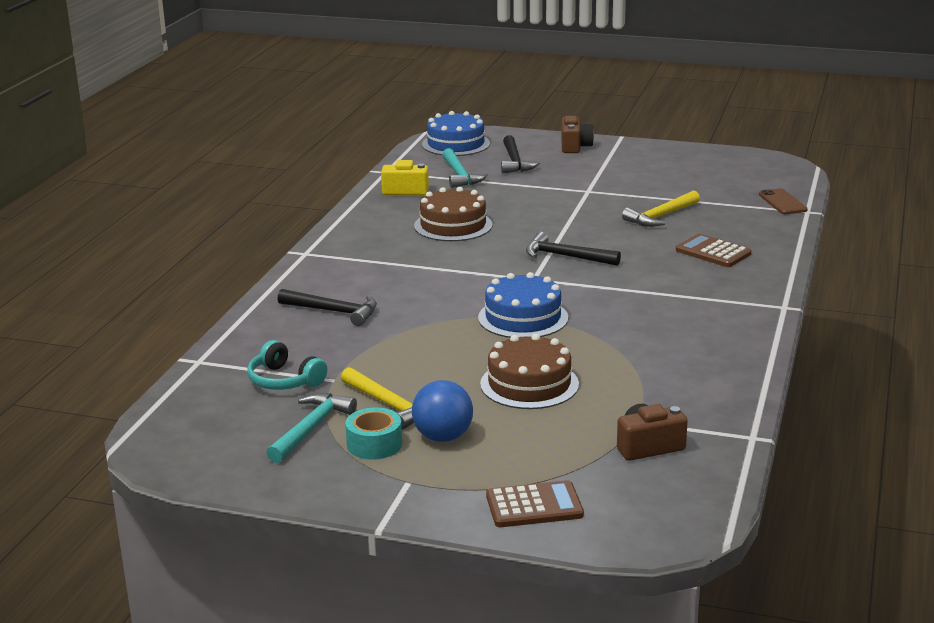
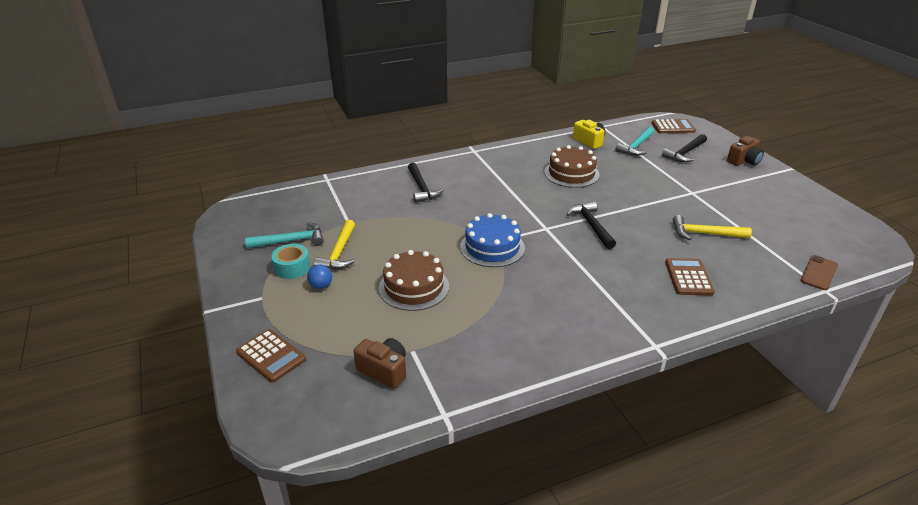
camera: 50 degrees right, 10 degrees up
(284, 380) = (332, 210): turquoise headphones -> none
(443, 437) = (321, 286): blue ball -> blue ball, size x0.60
(456, 144) = (673, 127): blue cake -> brown calculator

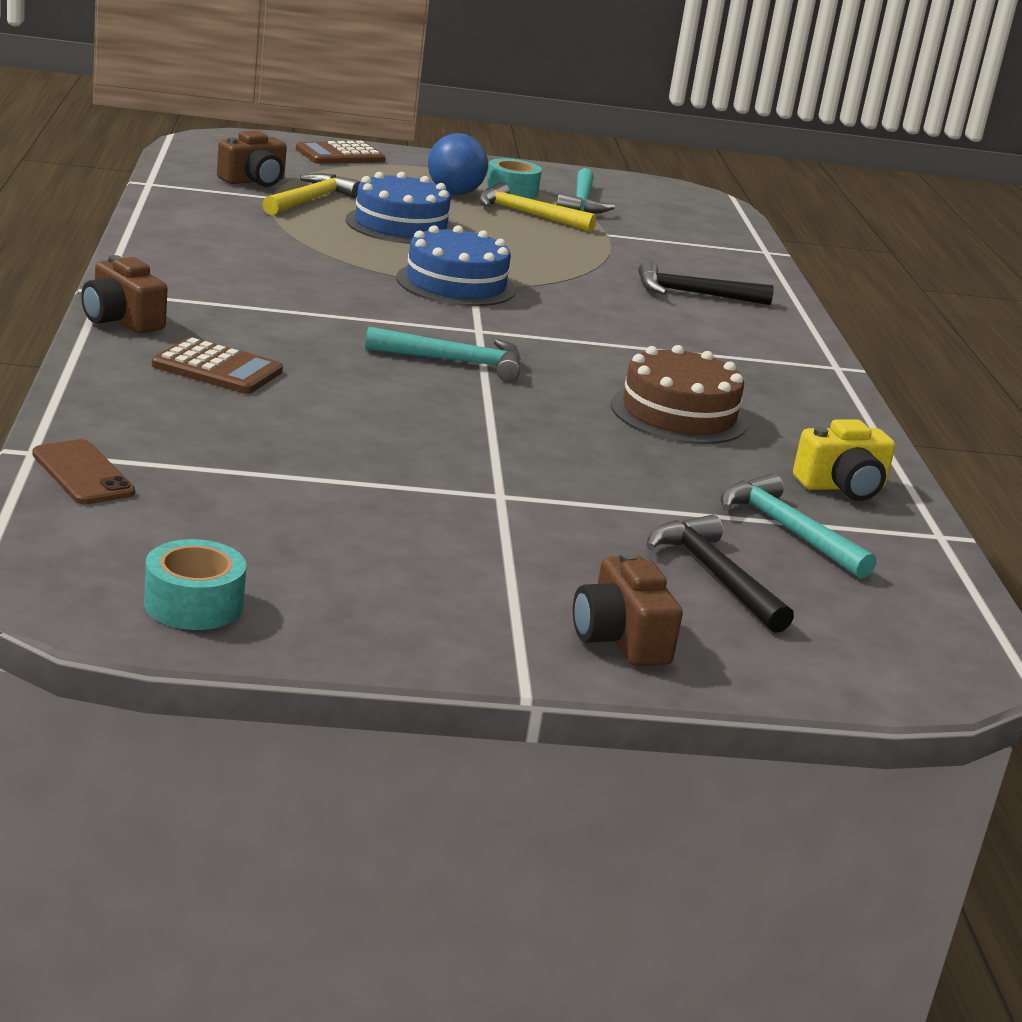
camera: 105 degrees right, 10 degrees down
(321, 286) = (454, 193): blue ball -> blue ball, size x1.68
(414, 287) = (400, 225): brown cake -> blue cake
(591, 226) = (454, 361): black hammer -> turquoise hammer
(673, 127) = (905, 634): brown calculator -> none
(680, 324) = (121, 320): none -> brown camera
(705, 234) = (328, 436): yellow hammer -> yellow hammer (310, 200)
(845, 224) = (193, 604): none -> turquoise tape

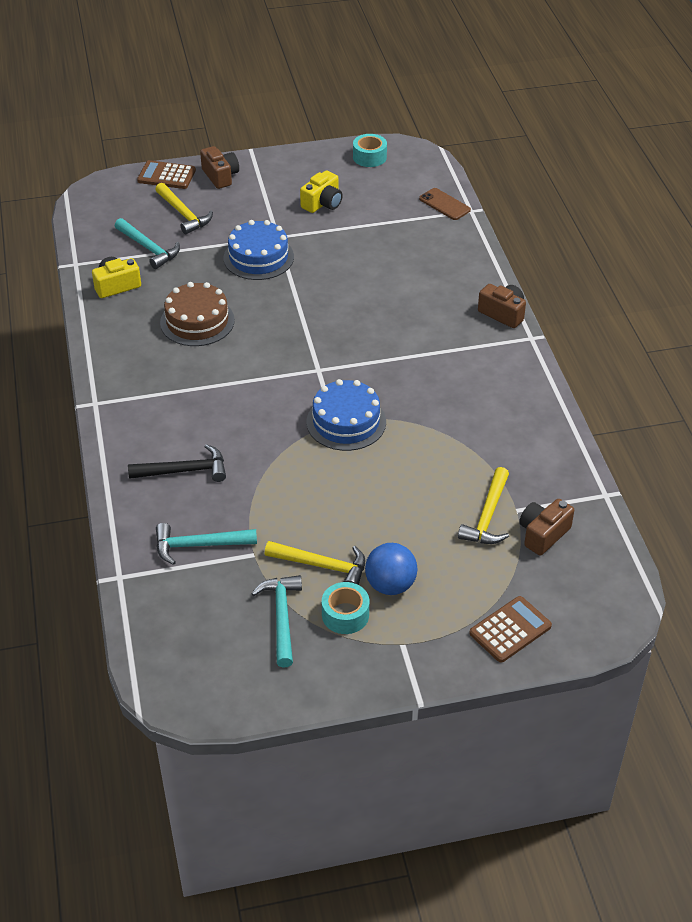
camera: 175 degrees right, 20 degrees up
(217, 369) = (434, 287): brown calculator -> brown calculator (166, 176)
(372, 531) = (323, 203): none -> yellow camera
(400, 225) = (409, 499): blue cake -> blue cake (258, 257)
(454, 361) = (323, 332): turquoise hammer -> turquoise hammer (199, 545)
(715, 576) = (183, 214): black hammer -> yellow hammer

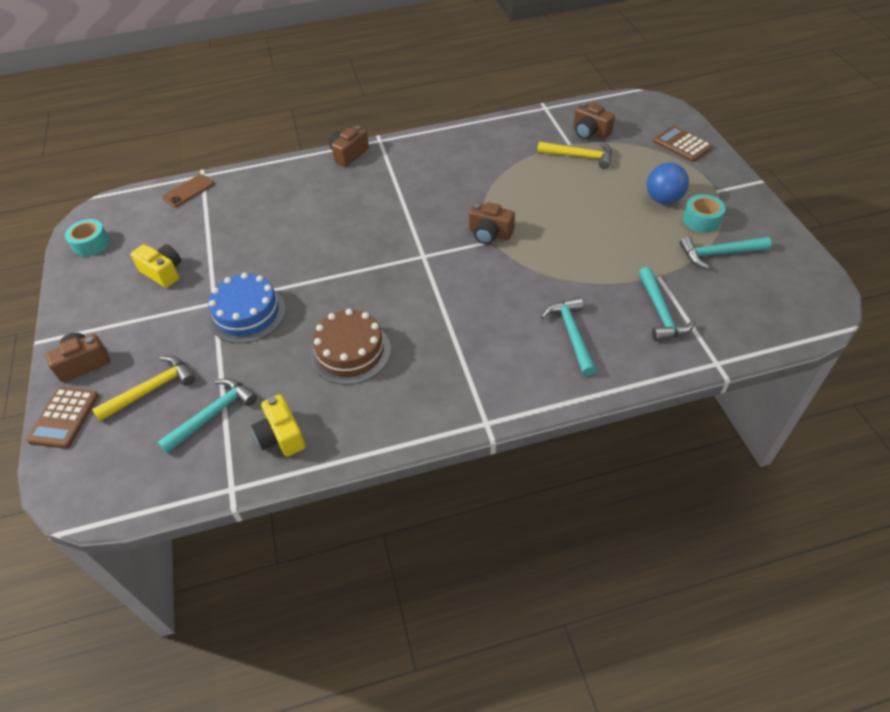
camera: 90 degrees left, 5 degrees up
(184, 471) = (571, 334): black hammer -> turquoise hammer
(322, 566) = (657, 236): yellow hammer -> none
(346, 422) = (490, 234): blue cake -> brown camera

